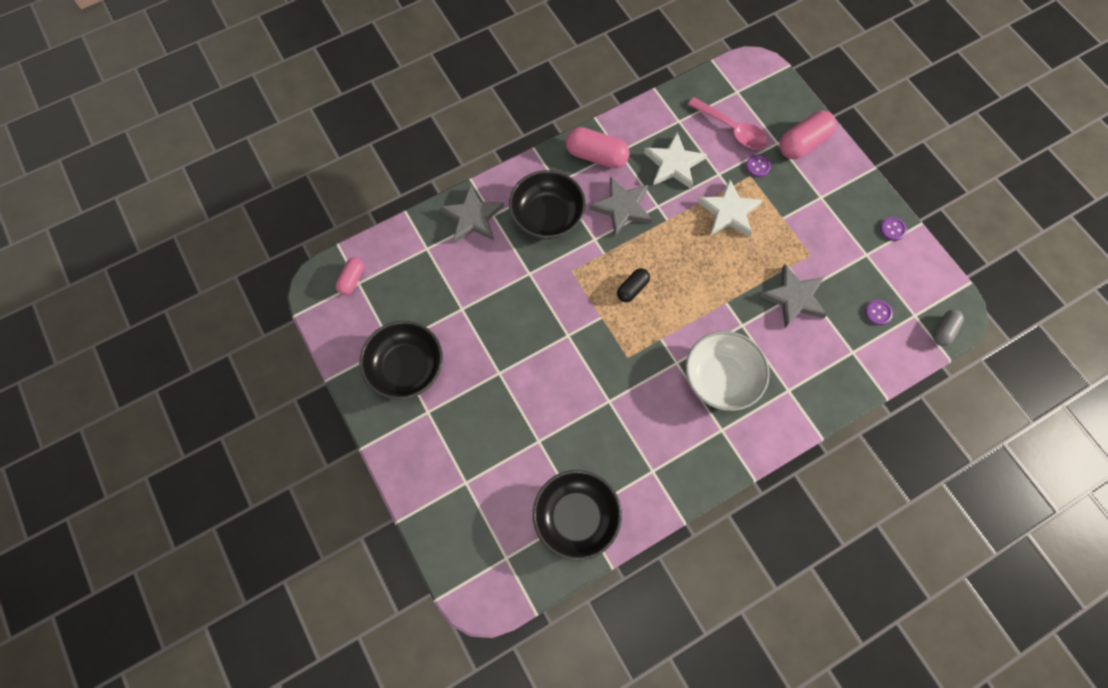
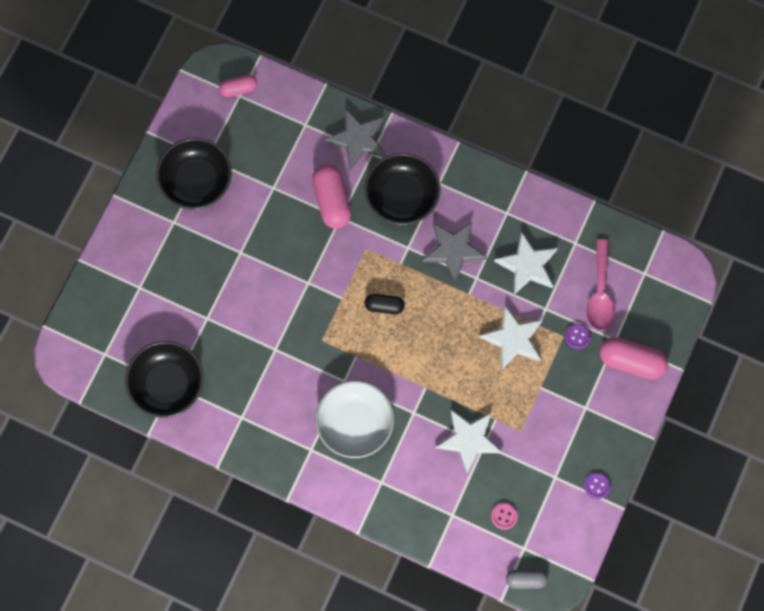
camera: 55 degrees right, 5 degrees up
(596, 156) = (488, 197): pink capsule -> pink capsule (332, 201)
(794, 298) = (469, 440): grey star -> white star
(878, 313) = (504, 516): purple button -> pink button

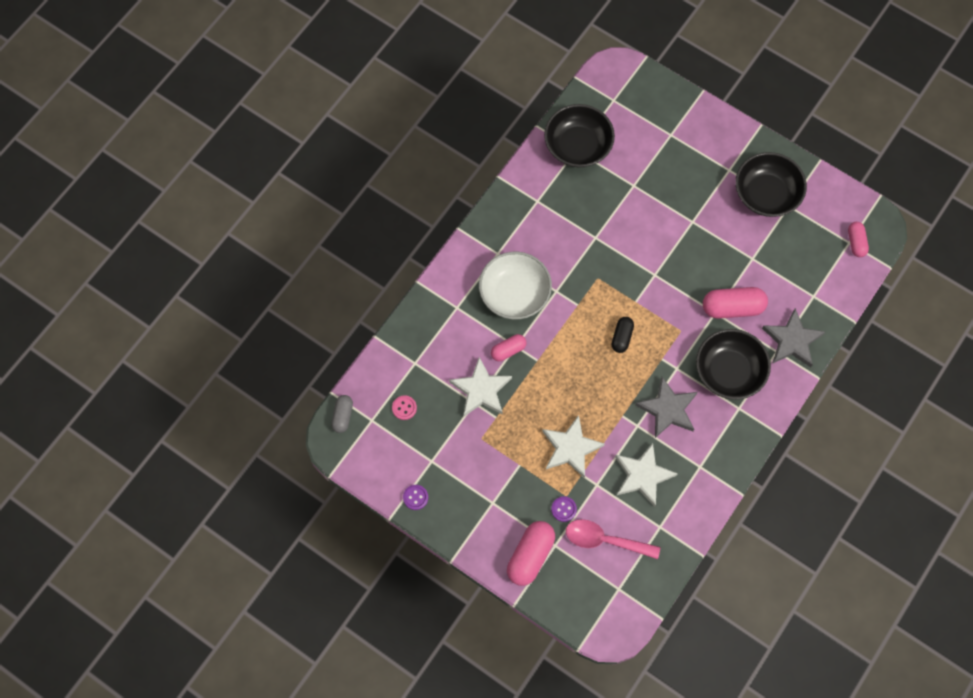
camera: 100 degrees right, 5 degrees down
(420, 419) = (508, 350): none -> pink capsule

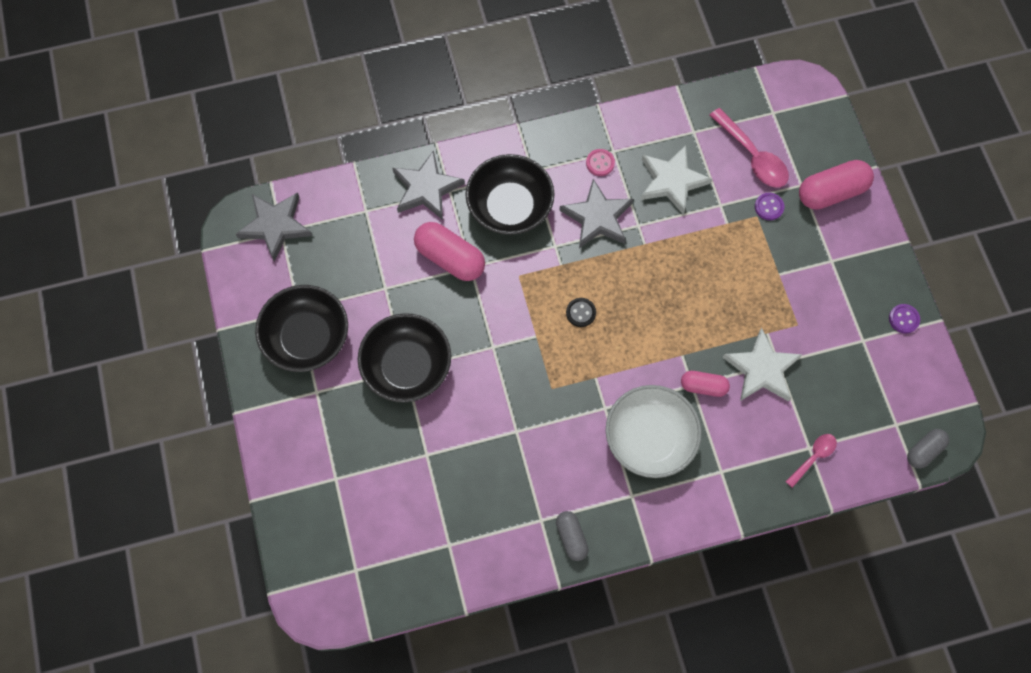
camera: 140 degrees left, 0 degrees up
(404, 408) = (853, 411): pink button -> pink button (600, 163)
(408, 359) = (813, 457): none -> pink spoon
(512, 205) = (571, 537): none -> grey capsule
(570, 448) = (718, 252): white star -> none
(578, 146) = (443, 547): black bowl -> black bowl (407, 366)
(622, 337) = (581, 313): black capsule -> black button
(856, 242) = (275, 226): pink capsule -> grey star

